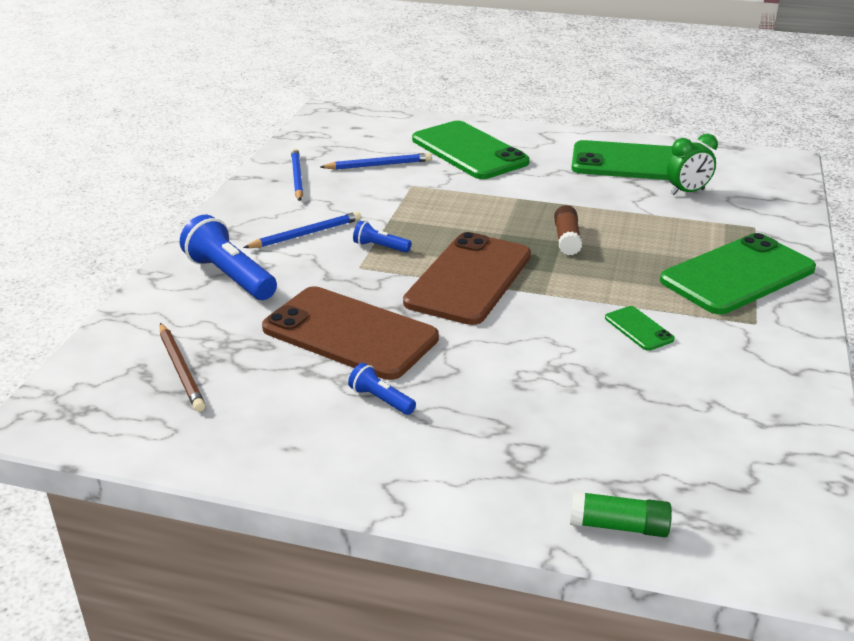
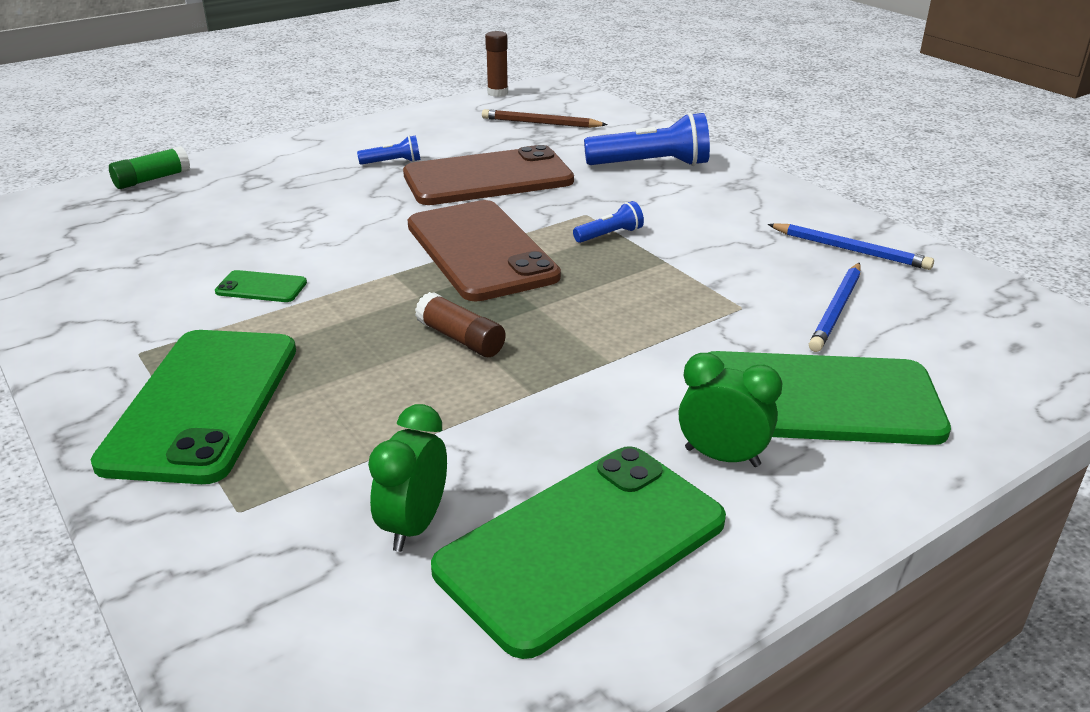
camera: 130 degrees right, 0 degrees up
(100, 446) = (497, 93): none -> brown glue stick
(306, 234) = (690, 212): blue pencil -> none
(541, 156) = (722, 457): none -> green clock

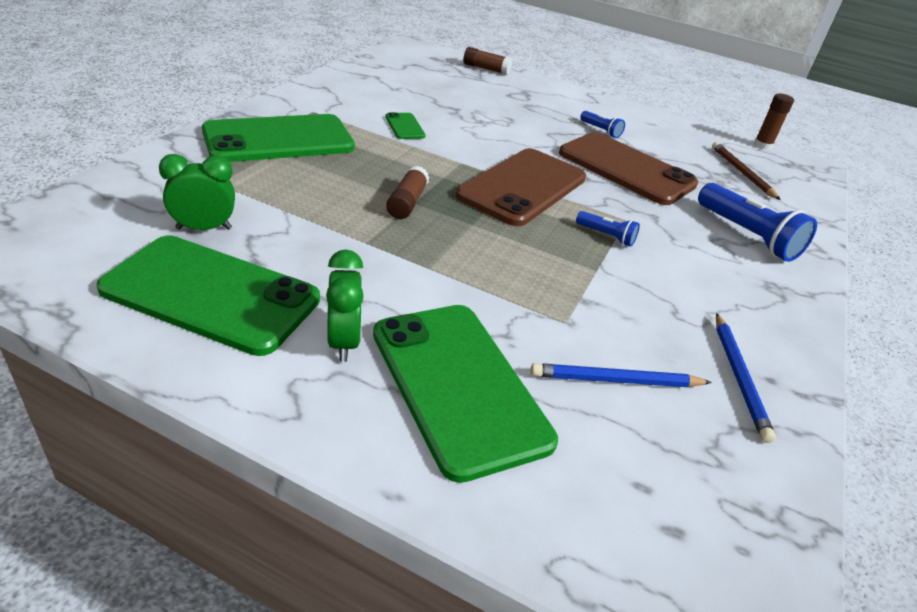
camera: 55 degrees right, 5 degrees up
(152, 179) = (486, 69): green glue stick -> brown glue stick

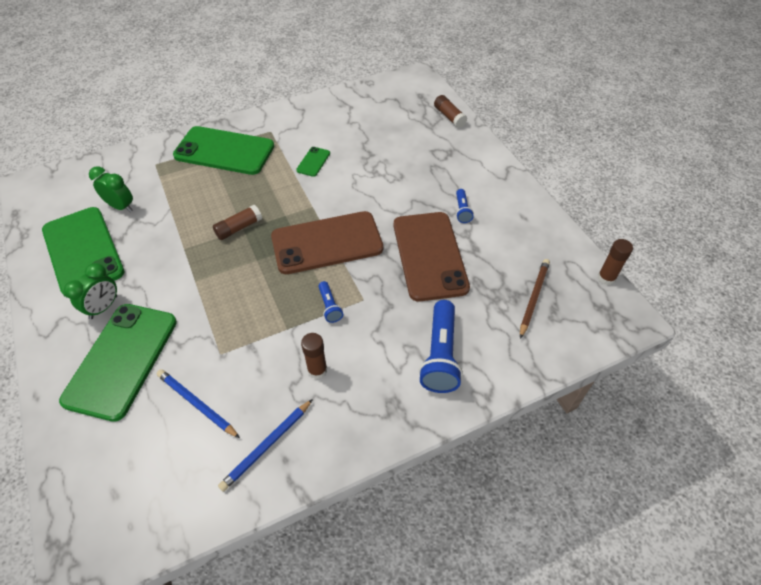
camera: 45 degrees right, 15 degrees up
(677, 291) = (317, 370): none -> brown glue stick

